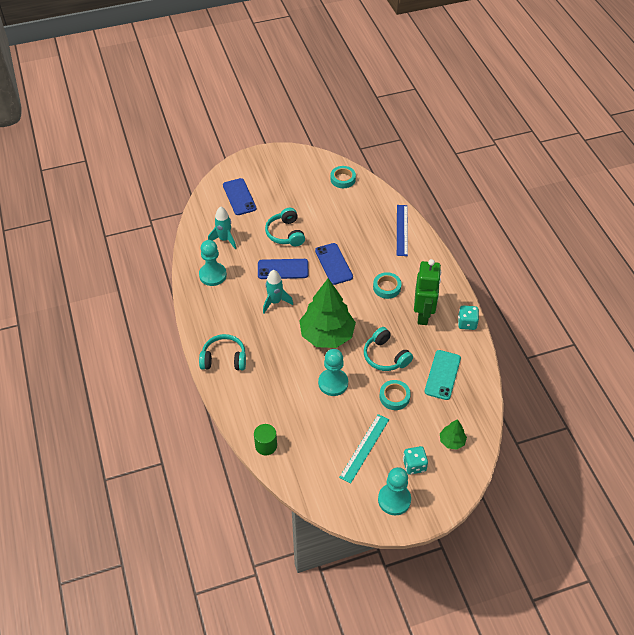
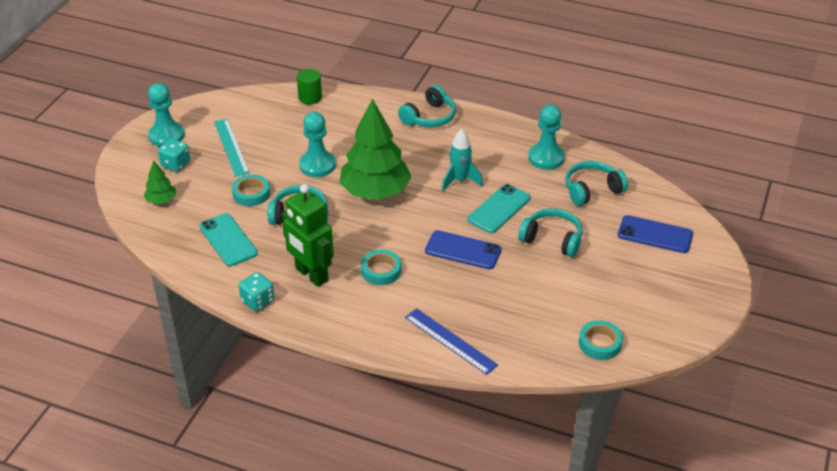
camera: 130 degrees right, 10 degrees down
(224, 239) = (592, 190): turquoise rocket -> turquoise headphones
(283, 269) = (499, 209): blue phone -> turquoise phone

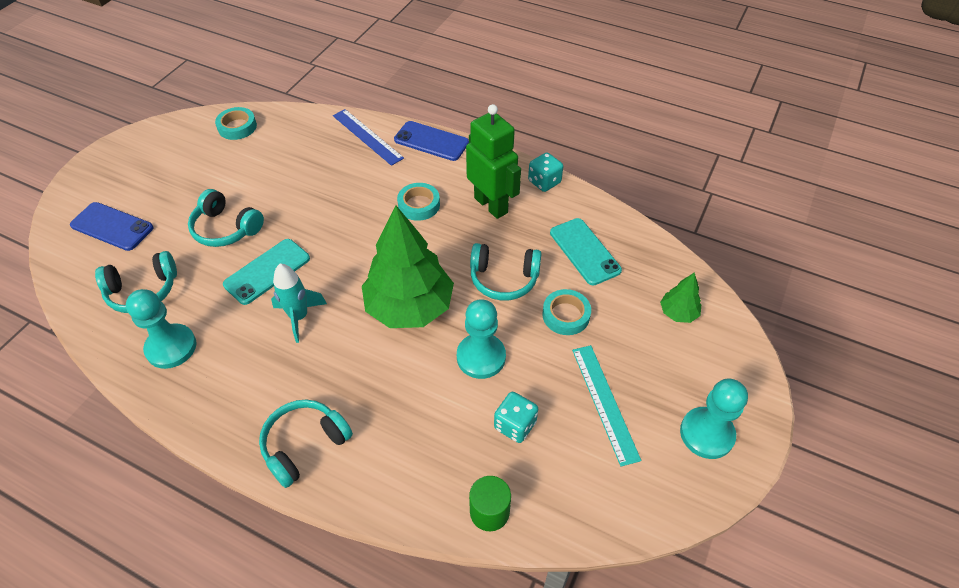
camera: 175 degrees left, 10 degrees up
(175, 164) = (676, 373): turquoise dice -> turquoise dice (515, 425)
(463, 250) = (327, 222): blue phone -> blue phone (431, 141)

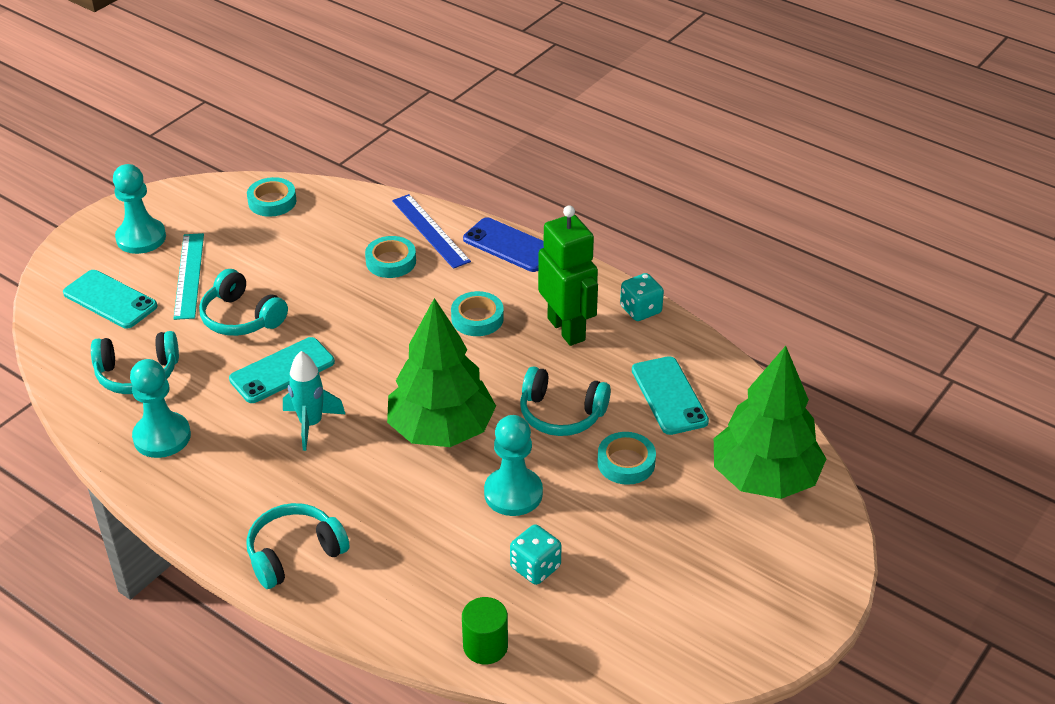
camera: 10 degrees right, 10 degrees down
(112, 227) = (110, 300): blue phone -> turquoise phone
(341, 165) = (391, 261): none -> turquoise tape
(604, 402) = (646, 559): turquoise ruler -> turquoise ruler (189, 275)
(678, 313) = (764, 478): green tree -> green tree, size x2.24
(706, 434) = (757, 607): turquoise pawn -> turquoise pawn (141, 238)

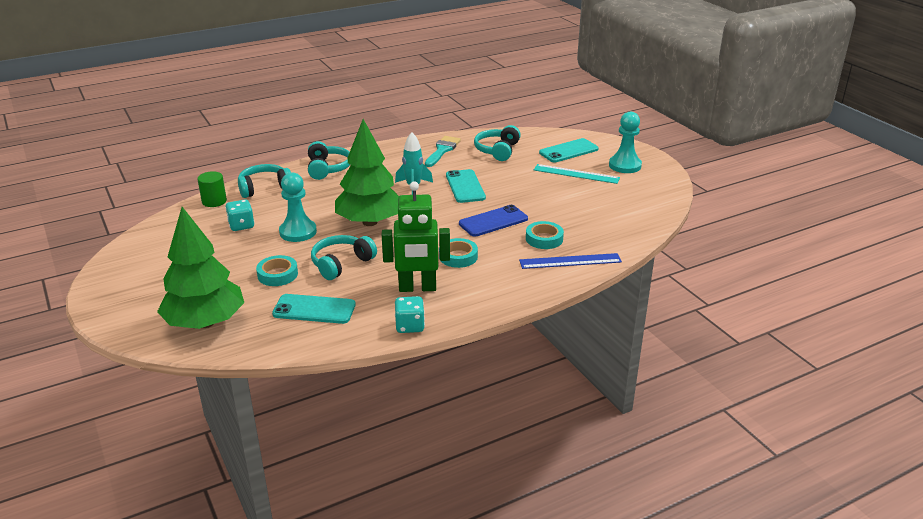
camera: 115 degrees right, 10 degrees down
(162, 437) = (442, 150): turquoise pawn -> turquoise brush
(241, 317) = (523, 183): turquoise headphones -> turquoise headphones (264, 188)
(272, 201) = (642, 210): turquoise tape -> none
(509, 245) = (530, 289): blue phone -> blue phone (493, 221)

